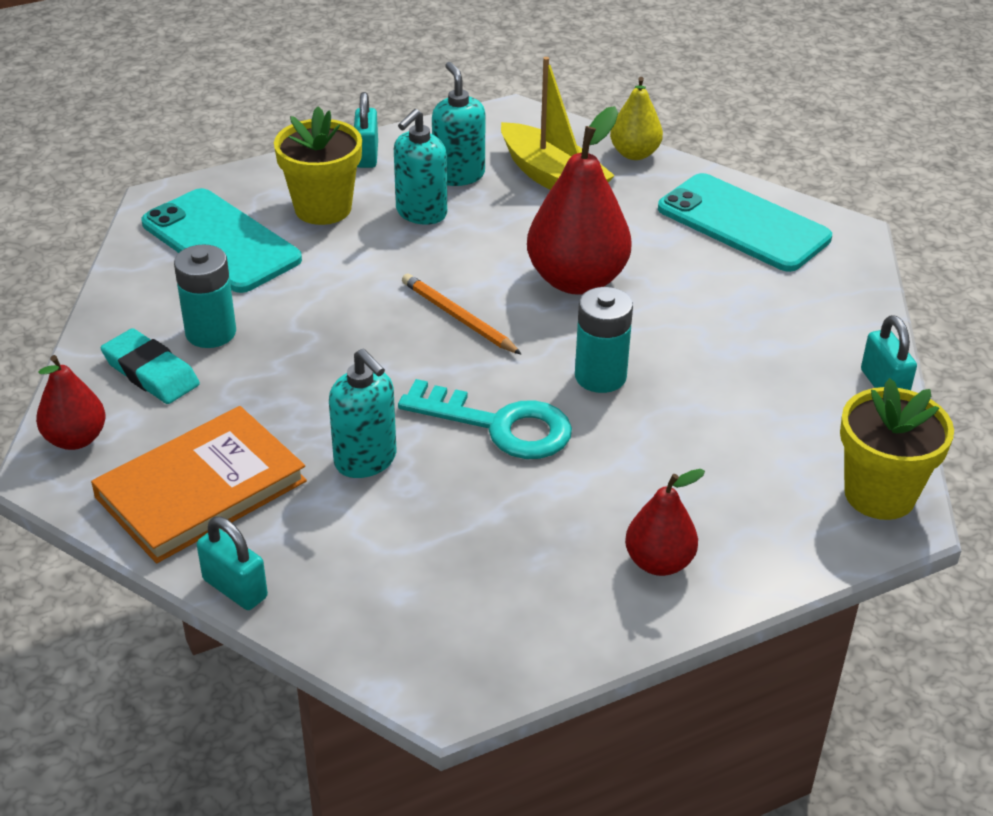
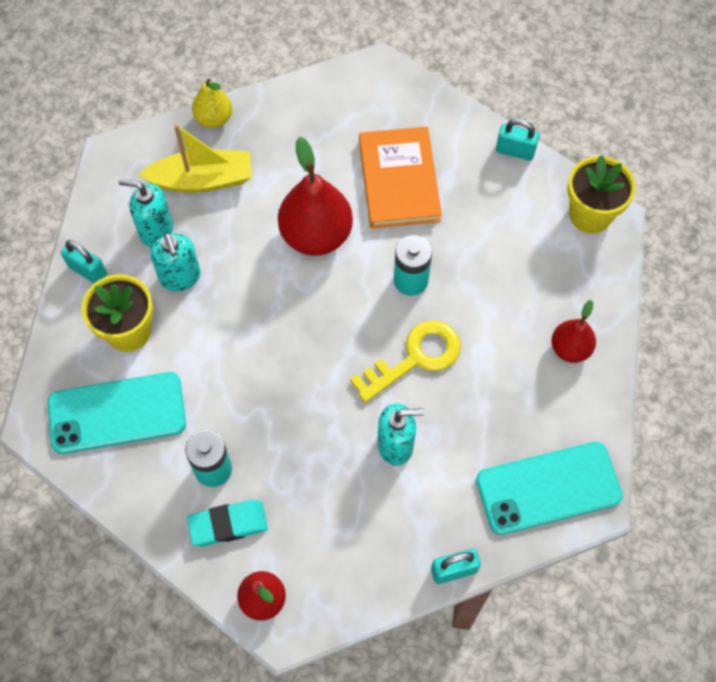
camera: 55 degrees left, 25 degrees up
(201, 489) = (359, 548): orange book -> orange book (399, 180)
(459, 318) = (303, 320): orange pencil -> none
(499, 425) = (415, 358): turquoise key -> yellow key
(743, 223) = (330, 113): turquoise phone -> turquoise phone (548, 488)

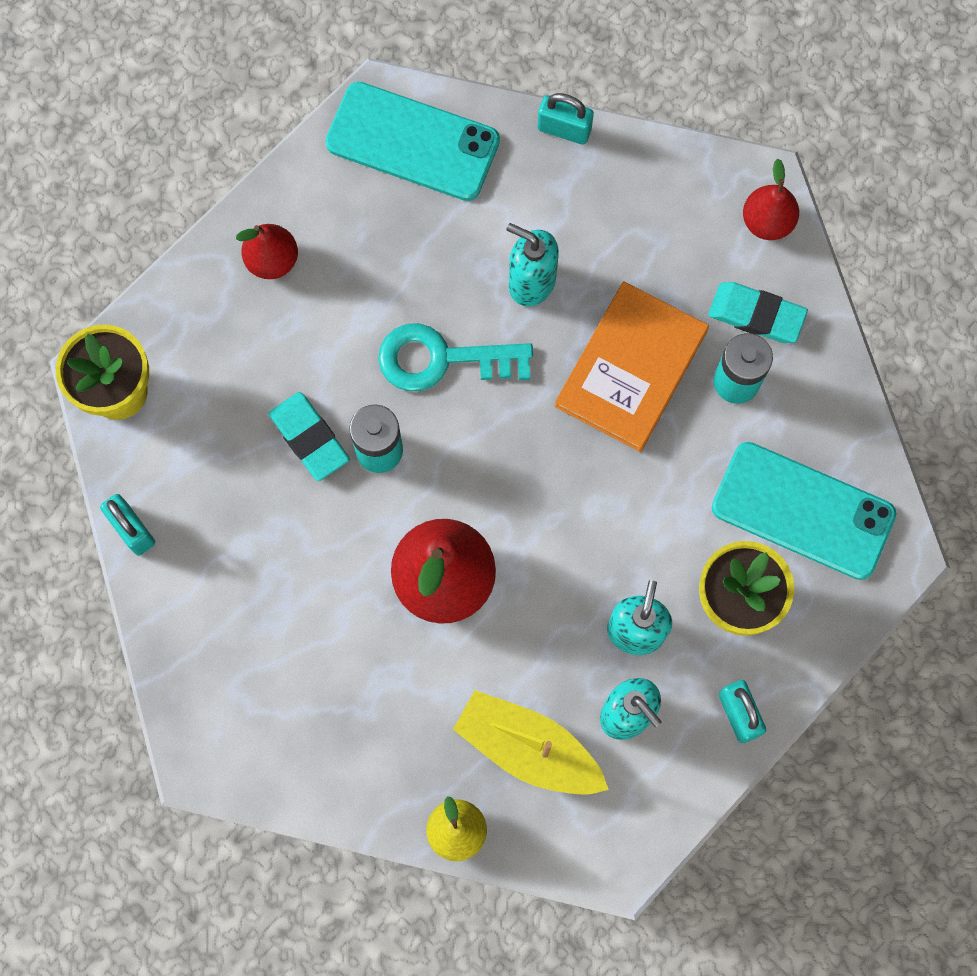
camera: 145 degrees left, 10 degrees up
(399, 180) = (297, 585): orange book -> orange book (631, 369)
(415, 358) = (442, 359): yellow key -> turquoise key
(457, 260) = (309, 438): none -> turquoise eraser

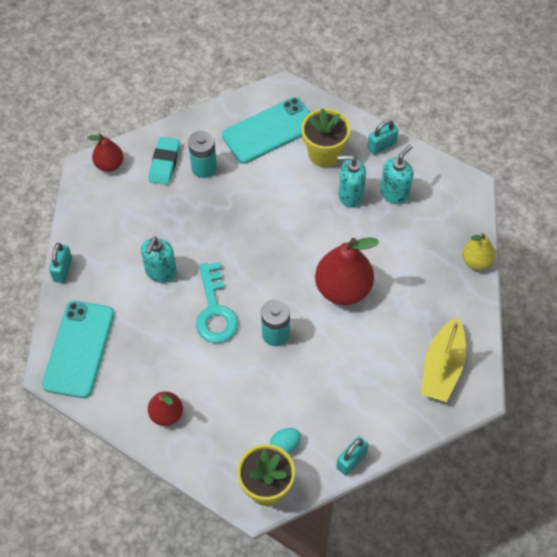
camera: 100 degrees left, 15 degrees down
(180, 431) = (285, 445): none -> turquoise egg
(309, 438) = (275, 372): turquoise eraser -> none
(528, 748) = (424, 235): yellow boat -> yellow boat (442, 367)
(631, 369) = (205, 216): orange book -> none
(803, 511) = (269, 131): turquoise phone -> turquoise phone turned 45 degrees clockwise

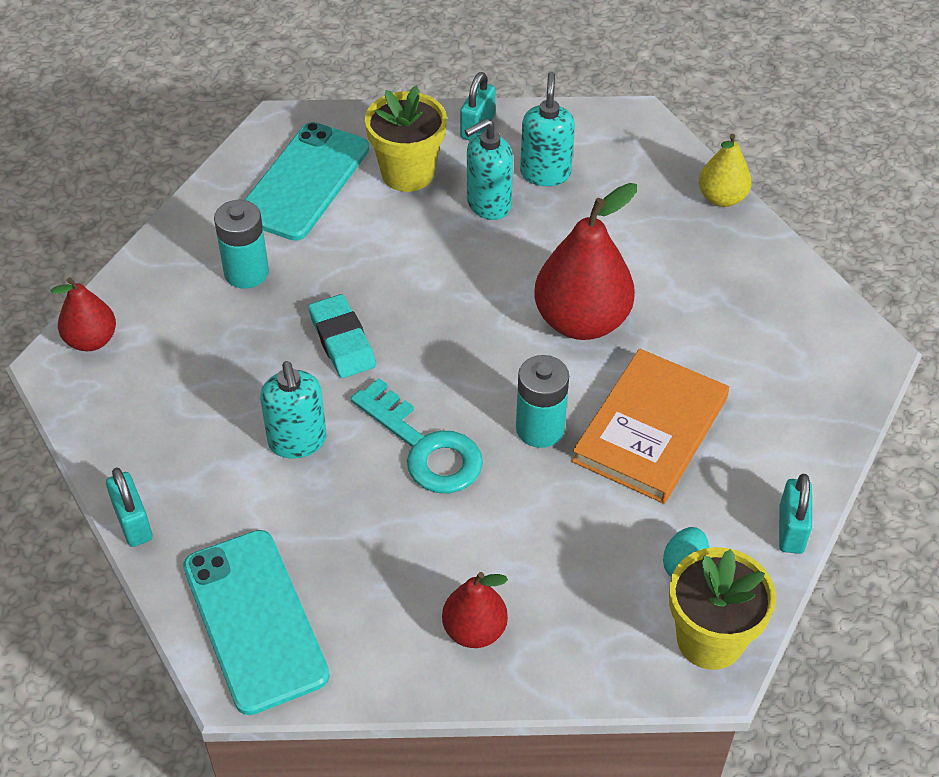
camera: 35 degrees left, 10 degrees down
(164, 163) = (180, 296): turquoise eraser -> turquoise eraser (342, 341)
(328, 367) = (651, 430): none -> orange book
(442, 367) = (798, 344): yellow boat -> none

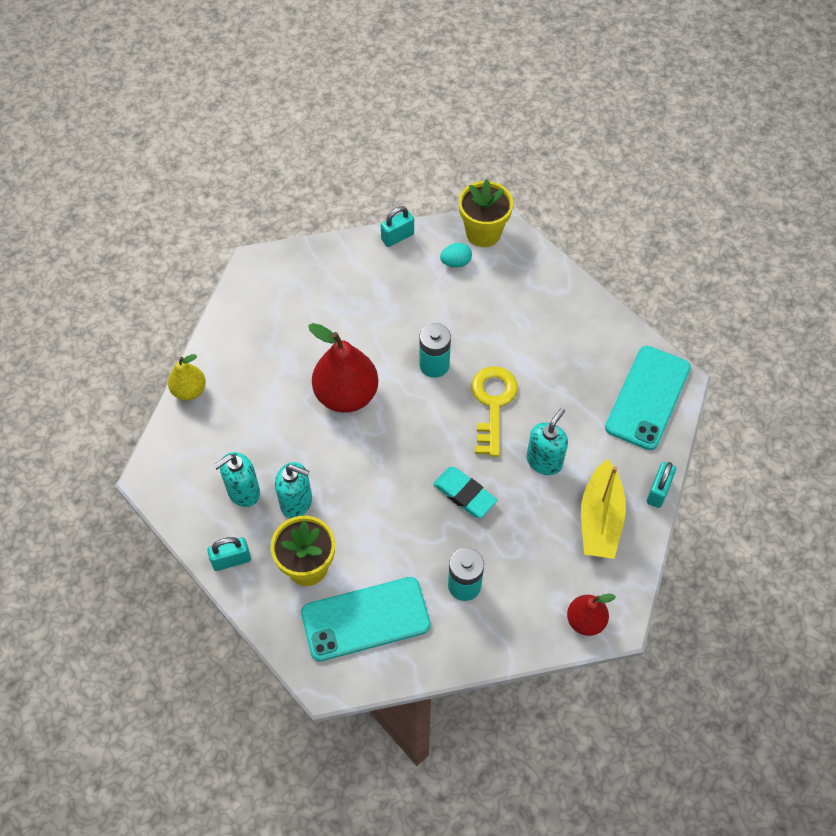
camera: 130 degrees left, 10 degrees up
(172, 439) = (600, 519): none -> yellow boat
(342, 341) = (464, 494): turquoise eraser -> turquoise eraser turned 75 degrees counterclockwise
(425, 447) = (492, 404): turquoise key -> yellow key
(474, 630) = (565, 314): red pear -> none
(651, 430) = (391, 320): orange book -> none

